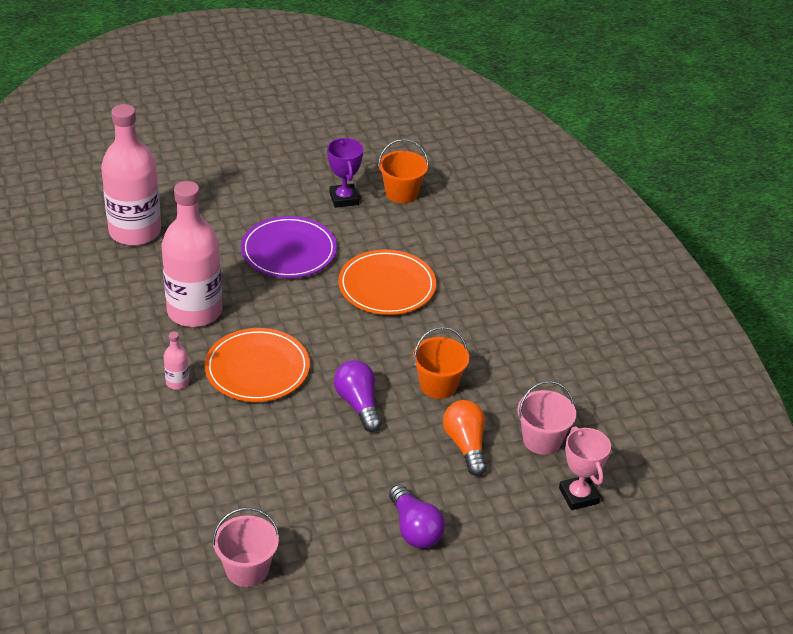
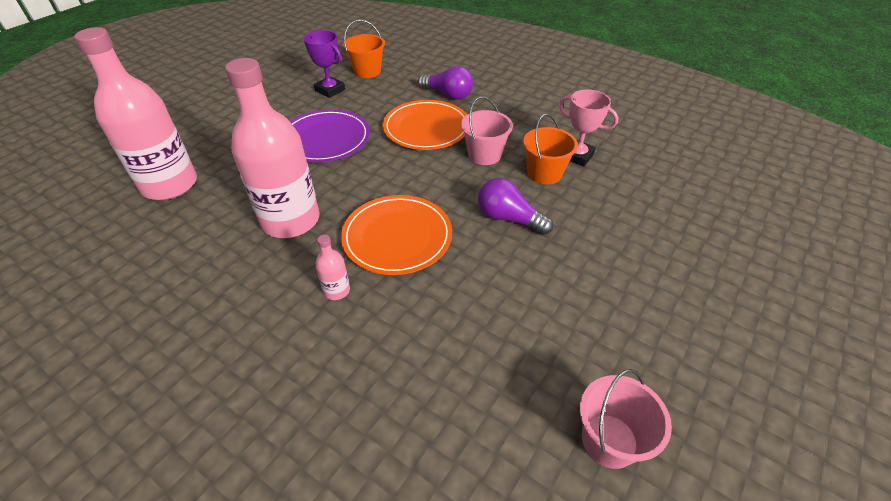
camera: 35 degrees left, 5 degrees up
(415, 529) = (676, 291): purple light bulb -> purple light bulb (448, 95)
(466, 445) = (618, 203): orange light bulb -> none
(542, 440) = (655, 171): pink bucket -> pink bucket (484, 155)
(578, 496) = (728, 194): pink trophy -> pink trophy (577, 156)

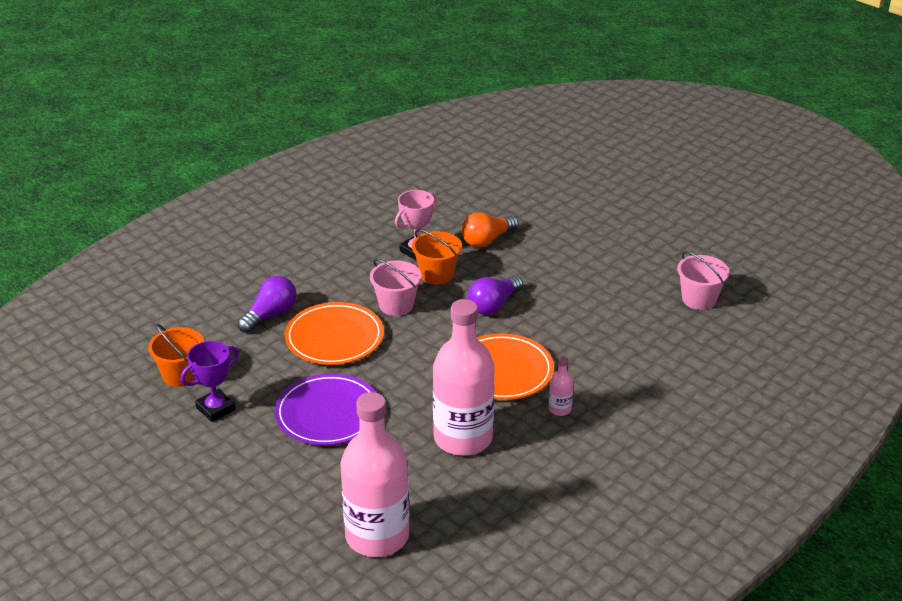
camera: 80 degrees left, 10 degrees down
(625, 201) = (487, 240): none -> orange light bulb

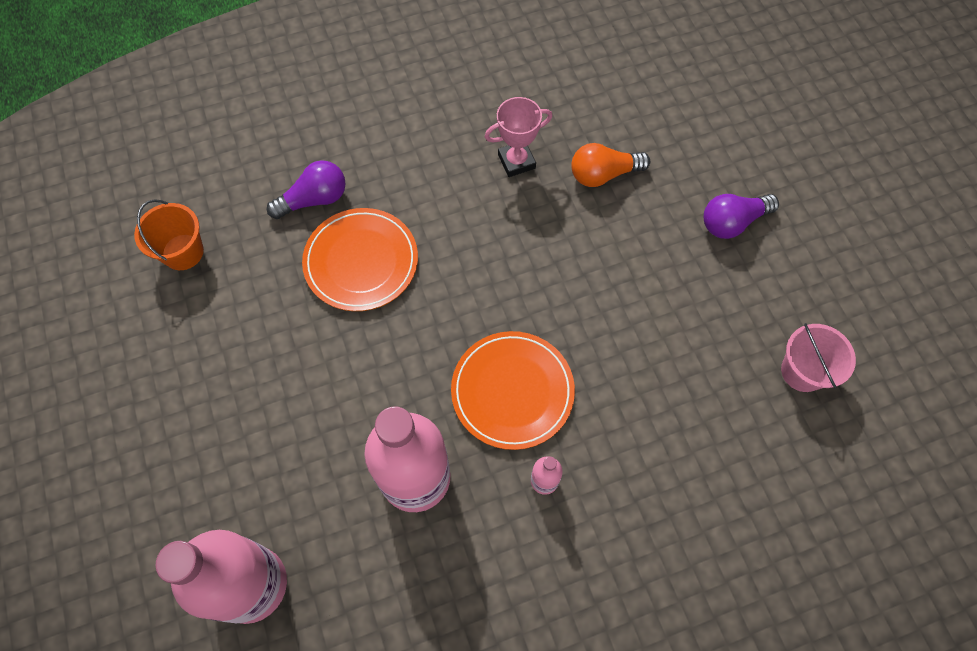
camera: 25 degrees right, 30 degrees up
(215, 409) = (190, 317): purple trophy -> none
(328, 414) = (296, 375): purple plate -> none
(396, 305) = (451, 238): pink bucket -> none
(437, 274) = (519, 207): orange bucket -> none
(493, 305) = (556, 282): purple light bulb -> purple light bulb (732, 222)

